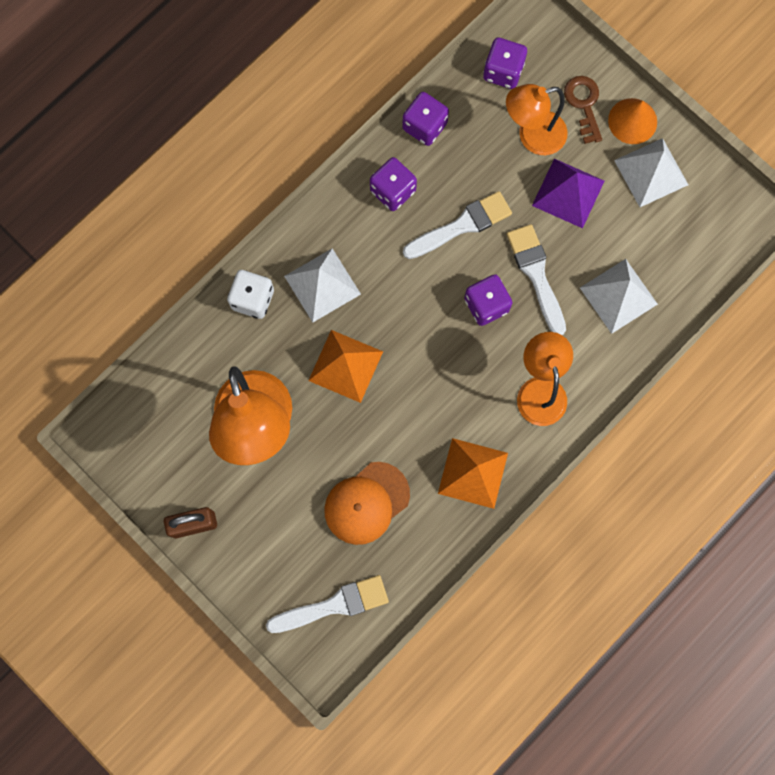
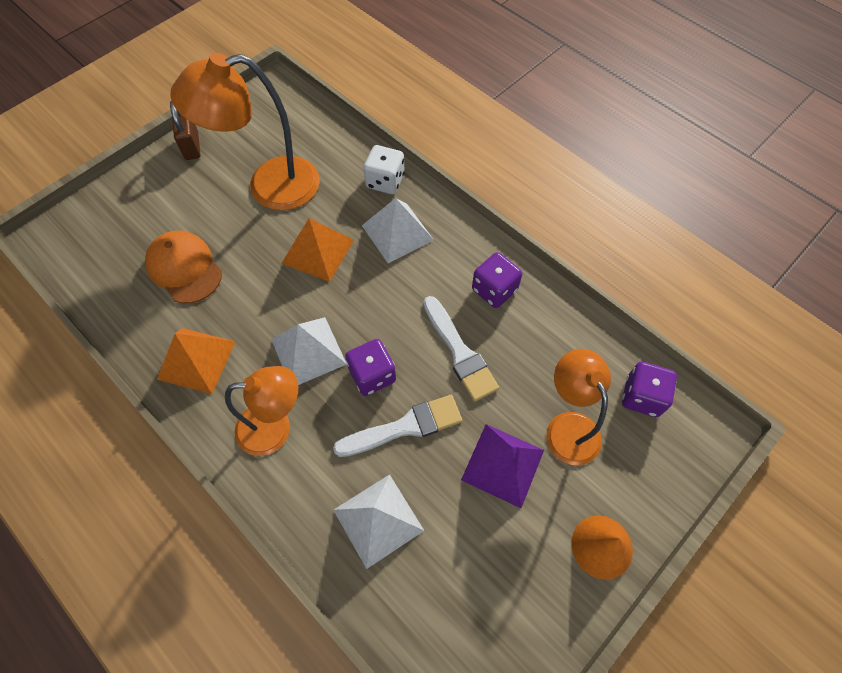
camera: 90 degrees right, 15 degrees down
(334, 605) = (97, 243): white brush -> none
(424, 126) = (567, 318): purple dice -> none
(584, 104) = (615, 486): brown key -> none
(651, 172) = (536, 568): white pyramid -> white pyramid (308, 351)

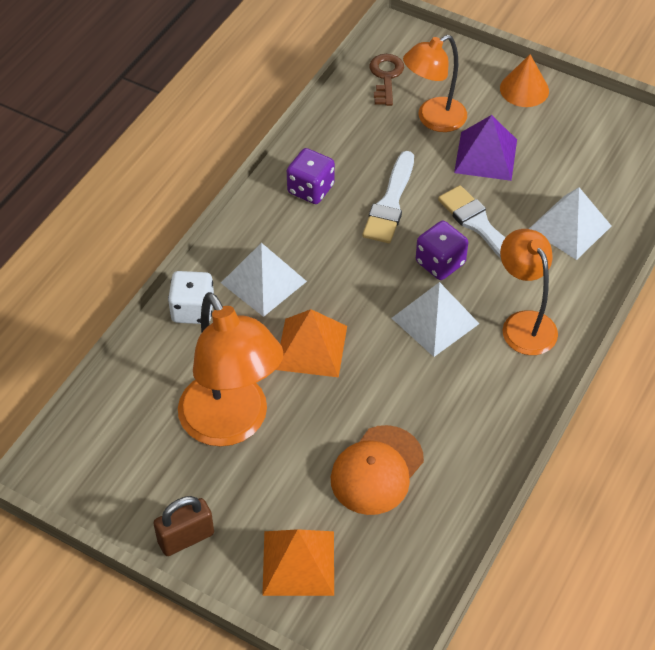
camera: 105 degrees left, 10 degrees down
(196, 360) = (482, 414): orange pyramid -> orange pyramid (298, 562)
(460, 352) = (390, 203): white brush -> white brush turned 150 degrees clockwise
(642, 396) = (386, 77): purple dice -> brown key

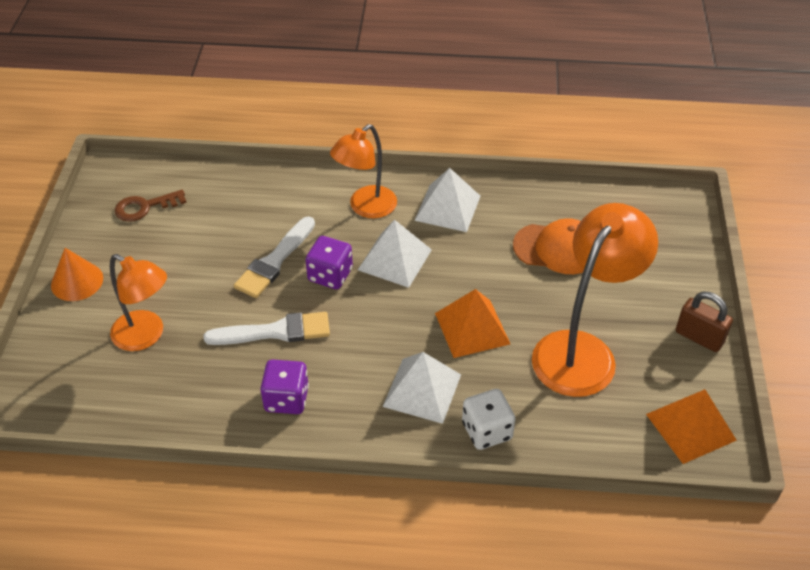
camera: 115 degrees left, 5 degrees down
(298, 562) = (663, 265): orange pyramid -> orange pyramid (690, 427)
(386, 77) = (93, 395): brown key -> brown key (145, 207)
(486, 156) = (182, 283): purple pyramid -> none
(570, 227) = (246, 207): white pyramid -> white pyramid (448, 208)

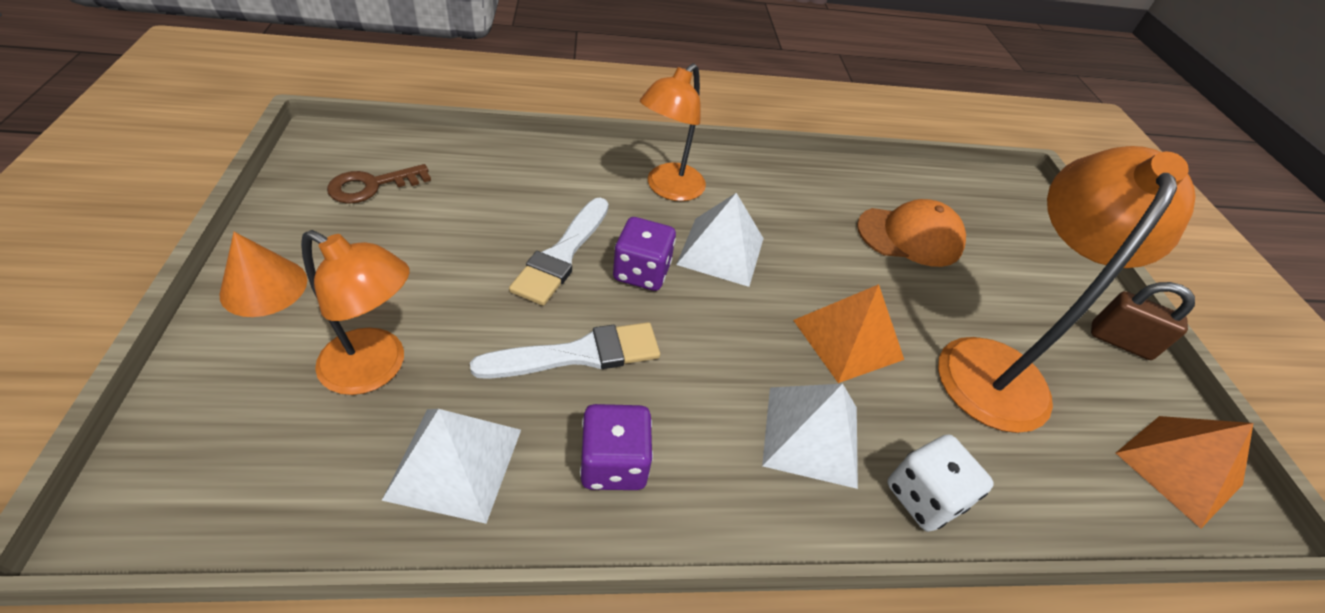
camera: 15 degrees left, 0 degrees up
(448, 208) = (767, 190): white pyramid -> white pyramid (455, 463)

